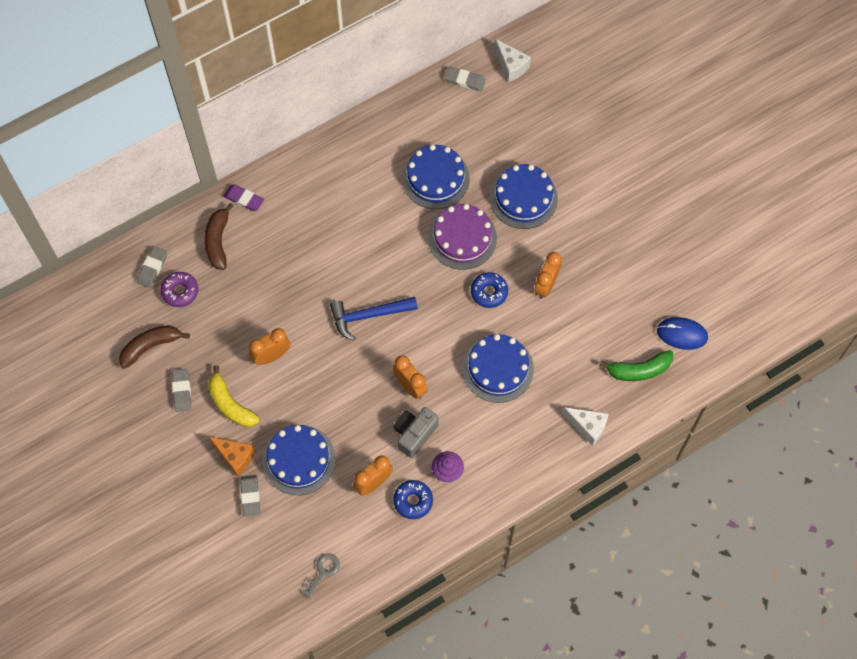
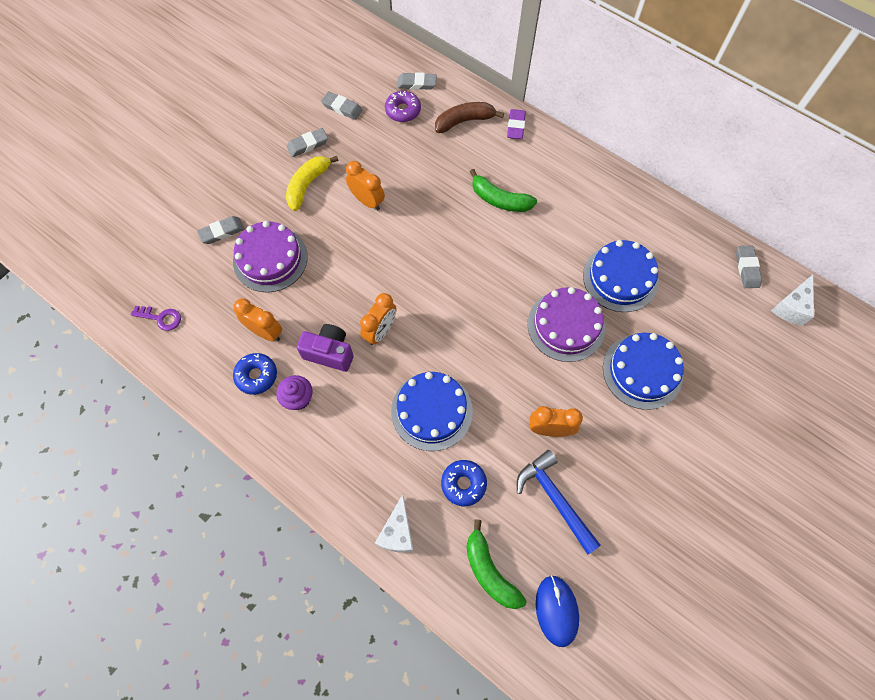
camera: 70 degrees right, 0 degrees up
(151, 346) = (342, 108): brown banana -> grey eraser
(235, 457) = (257, 206): orange cheese -> none
(299, 459) = (270, 259): blue cake -> purple cake
(318, 243) = (499, 199): none -> green banana
(322, 572) = (161, 318): grey key -> purple key
(368, 316) = (442, 268): blue hammer -> blue hammer (555, 498)
(414, 434) = (329, 353): grey camera -> purple camera
(489, 292) = (516, 372): blue donut -> blue donut (463, 484)

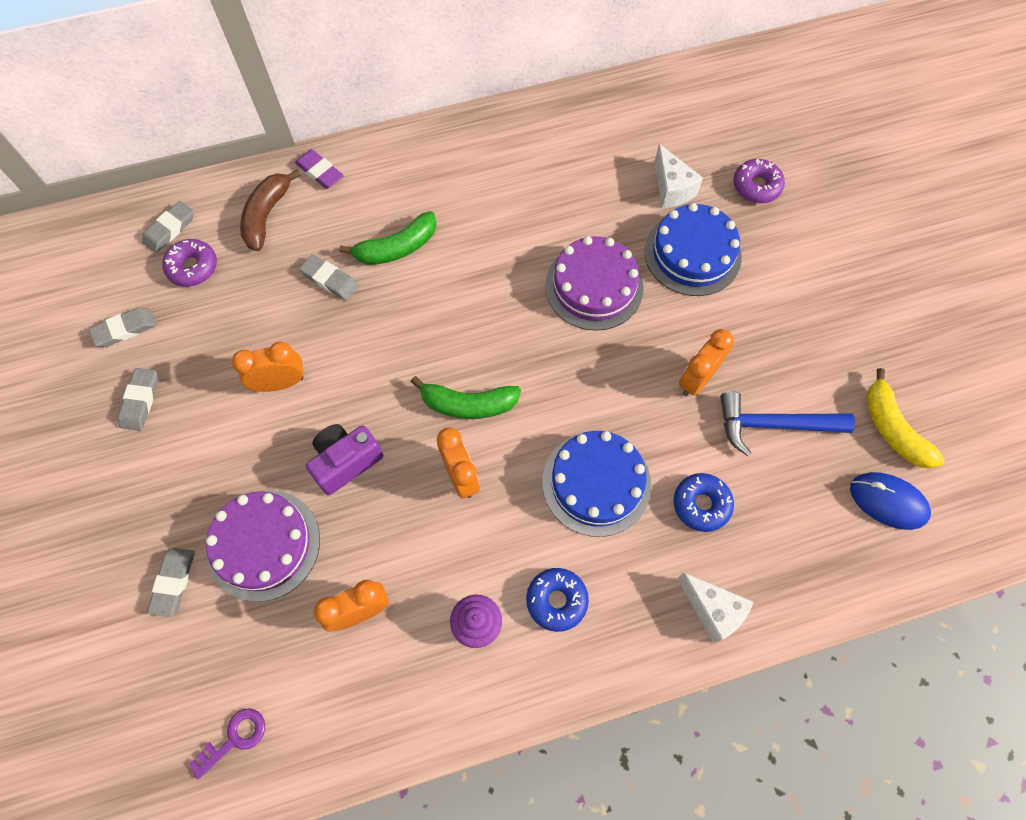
camera: 55 degrees left, 0 degrees up
(256, 376) = (410, 658): blue donut -> blue donut (556, 600)
(308, 185) = (198, 436): yellow banana -> yellow banana (892, 428)
(329, 353) = (445, 551): purple camera -> purple camera (346, 462)
(489, 571) = (811, 540): green banana -> green banana (468, 404)
(620, 278) = (578, 202): blue cake -> none
(734, 381) = (756, 186): none -> purple donut
(746, 268) = (650, 93): grey eraser -> grey eraser (330, 280)
(791, 307) = (715, 90): white cheese -> white cheese (671, 189)

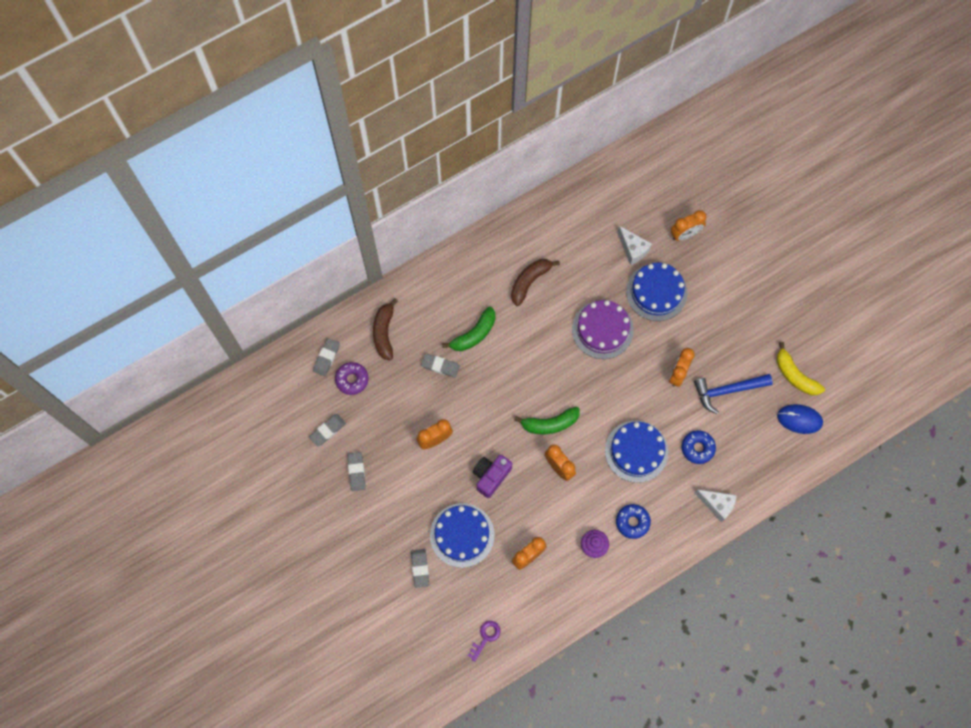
camera: 15 degrees left, 5 degrees up
(264, 544) = (462, 535): purple cake -> blue cake
(320, 172) = (406, 293): purple eraser -> none
(504, 196) = (530, 281): none -> brown banana
(756, 186) = (685, 234): purple donut -> orange clock

